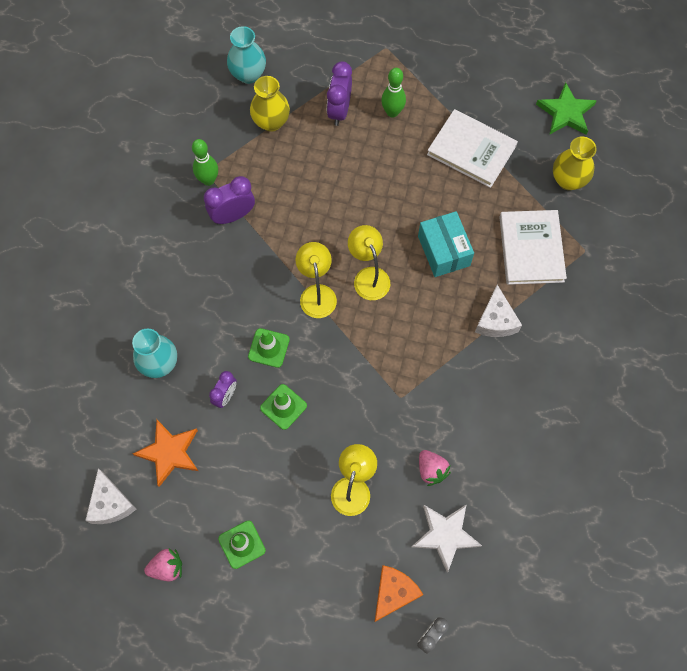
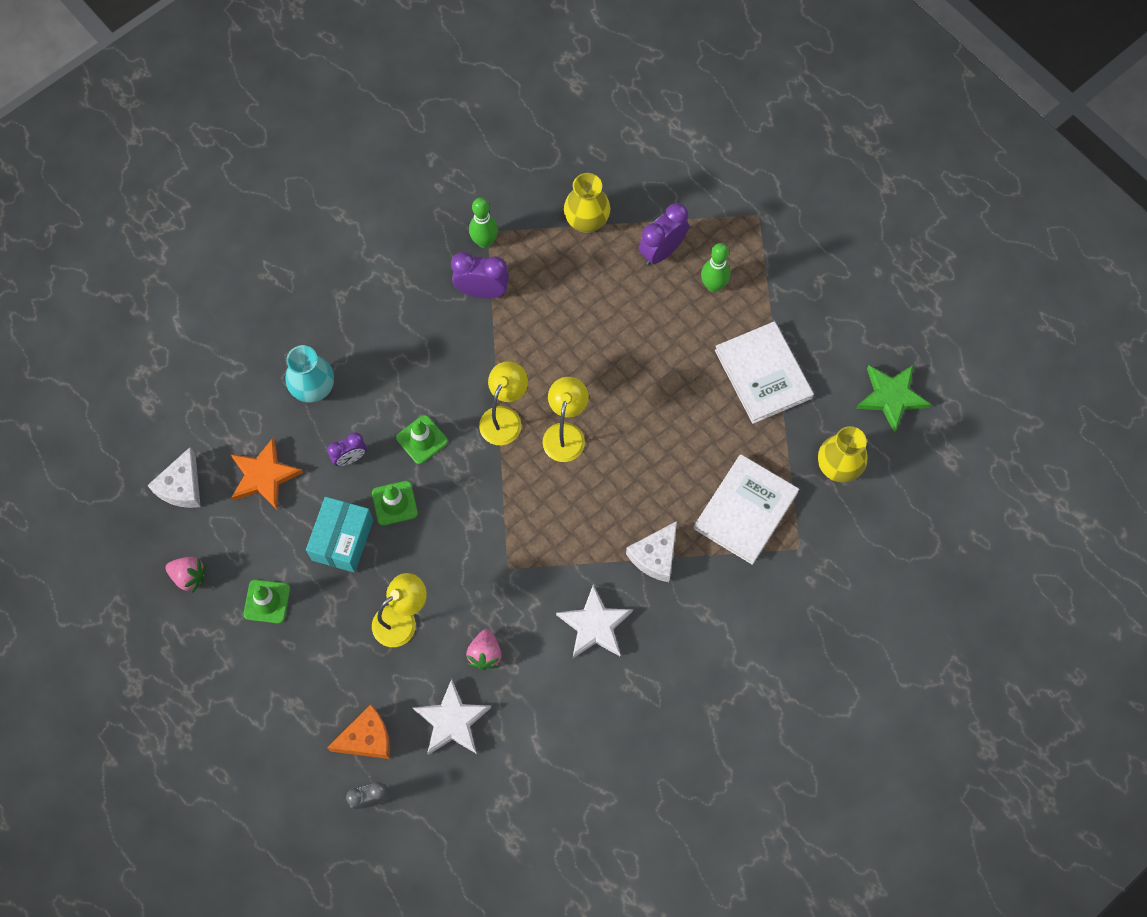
camera: 35 degrees right, 0 degrees up
(248, 74) = (600, 159): turquoise vase -> none
(443, 251) = (657, 456): turquoise box -> turquoise box (342, 540)
(492, 396) = (594, 625): none -> white star

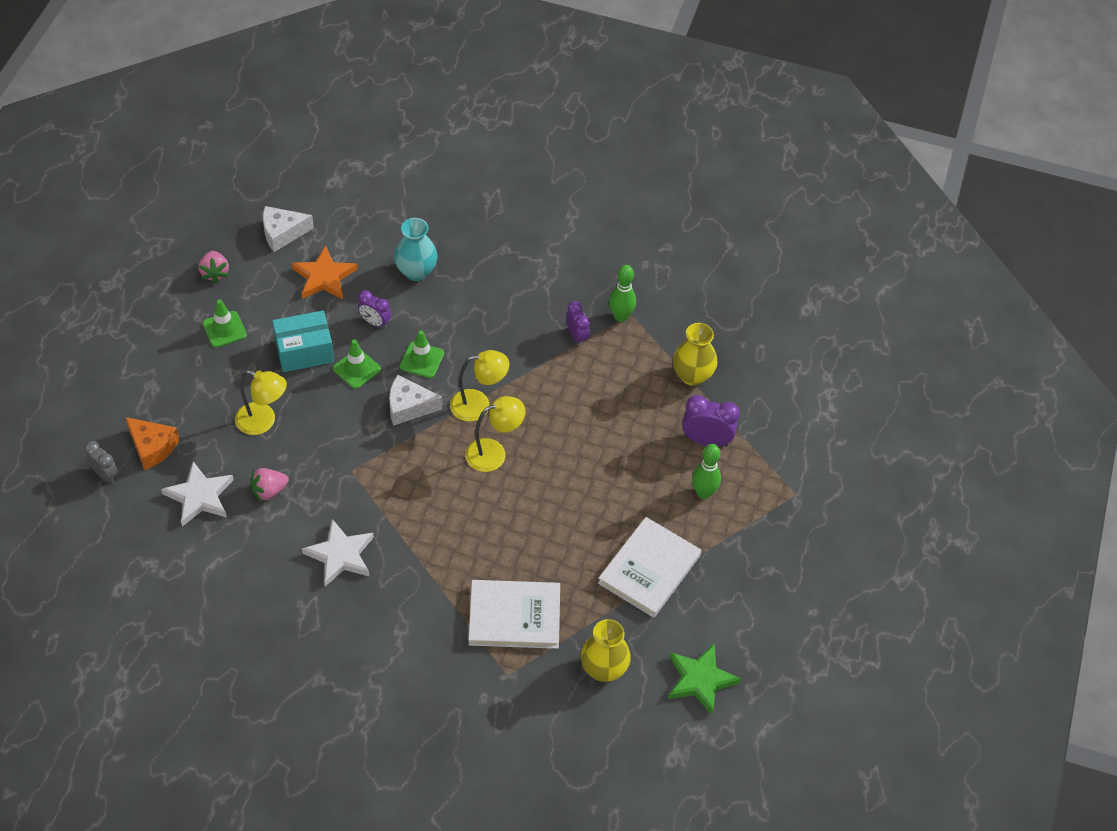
camera: 55 degrees right, 15 degrees down
(482, 291) = (577, 336): purple clock -> purple clock, size x0.65
(655, 556) = (429, 569): white cheese -> white cheese (409, 407)

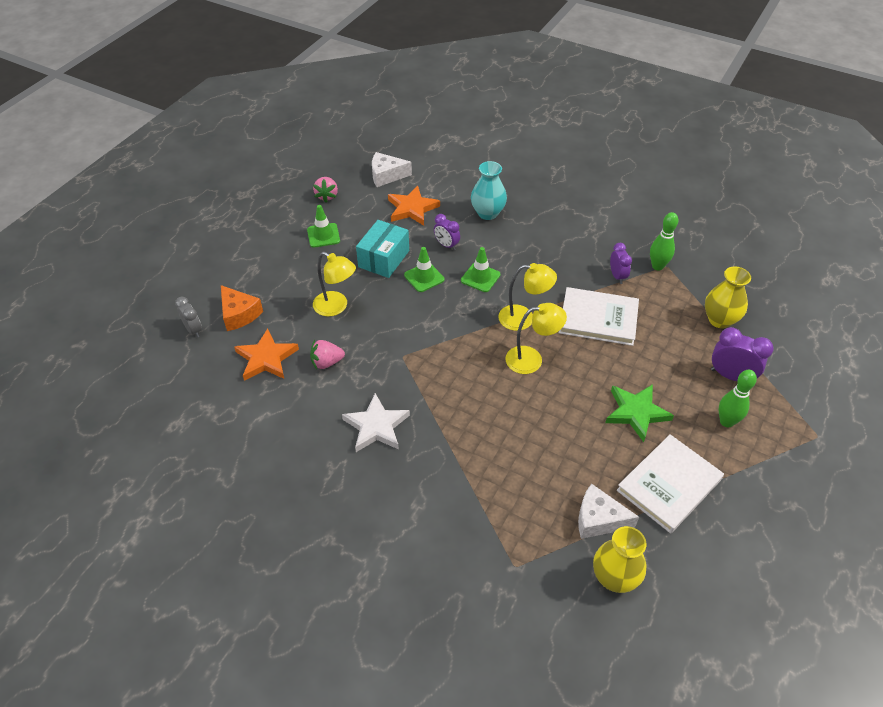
camera: 15 degrees right, 5 degrees down
(199, 496) = (266, 358): white star -> orange star
(304, 351) = (384, 259): turquoise box -> turquoise box turned 60 degrees counterclockwise
(409, 407) = (462, 312): white cheese -> white cheese (598, 519)
(514, 616) = (530, 509): white book -> white book (598, 319)
(700, 680) = (716, 607): green star -> green star (636, 412)

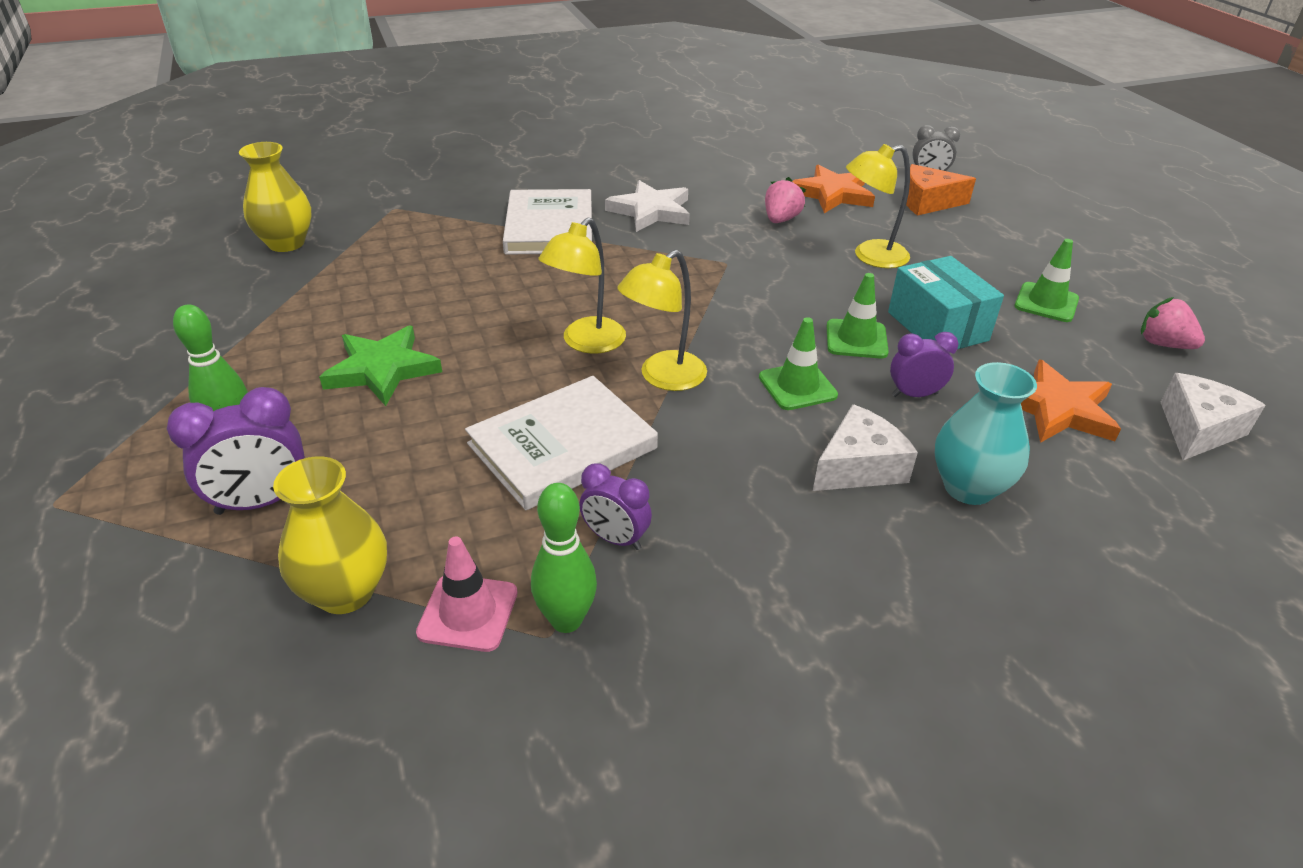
camera: 130 degrees right, 10 degrees down
(598, 519) = (340, 266): white cheese -> white cheese (859, 467)
(669, 485) = (277, 329): white book -> white book (549, 227)
(685, 287) = (468, 613): none -> pink traffic cone

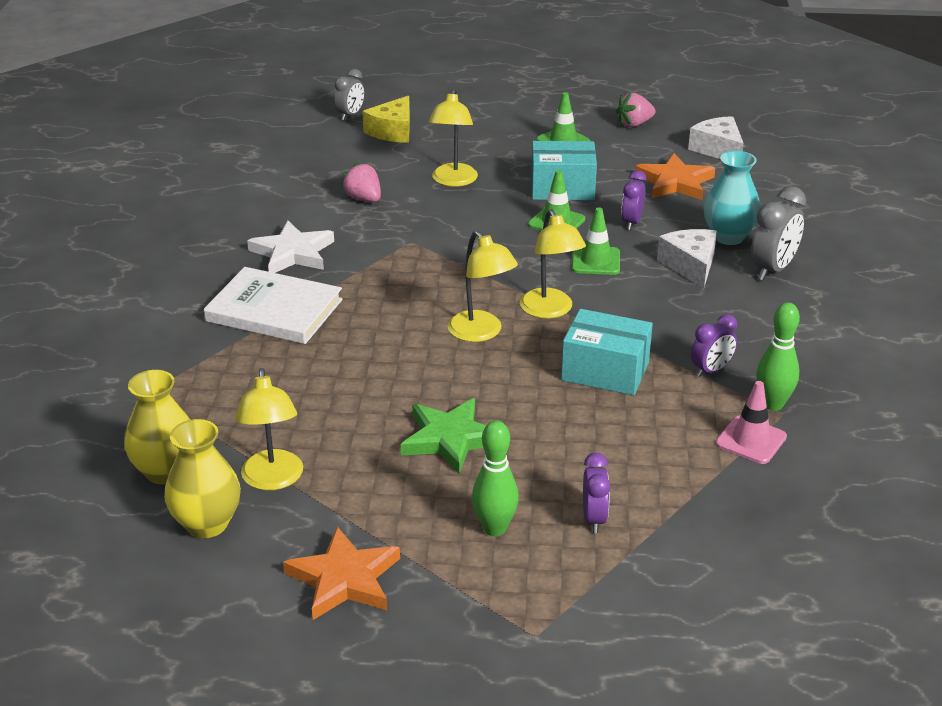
camera: 65 degrees left, 5 degrees down
(261, 502) = (594, 519): purple clock -> purple clock, size x0.65
(287, 292) = (273, 480): none -> yellow lamp
(345, 592) = (710, 488): yellow vase -> yellow vase (207, 524)
(562, 446) = (605, 371): white book -> turquoise box
(832, 194) = (342, 164): orange star -> orange star (344, 579)
(922, 552) = (772, 270): none -> grey clock
(927, 202) = (393, 131): orange cheese -> yellow cheese

